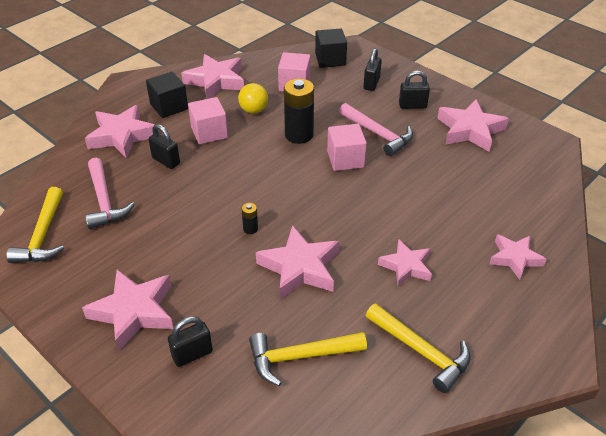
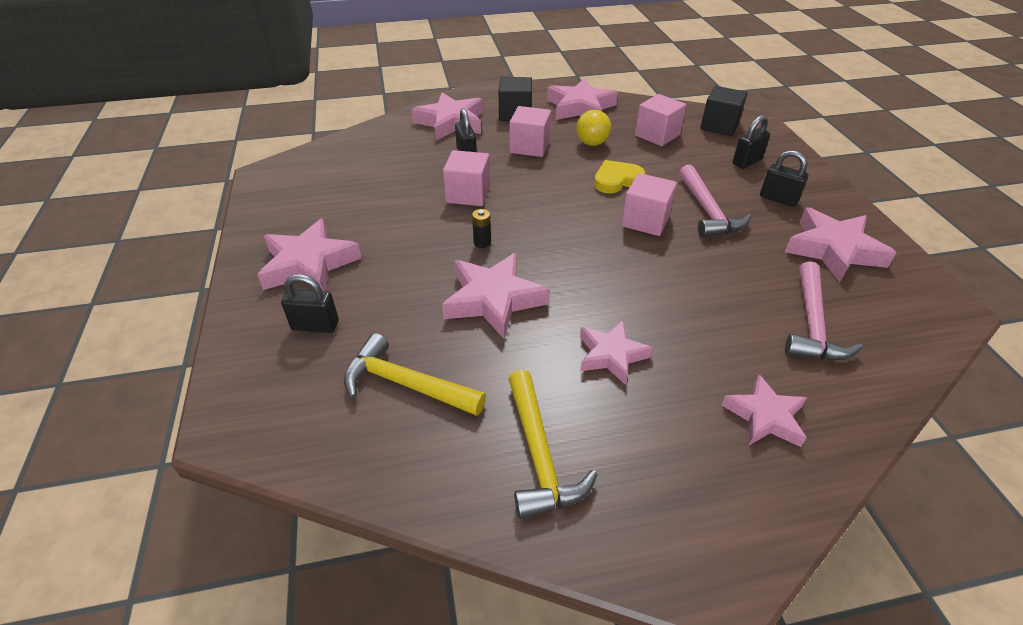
camera: 35 degrees right, 0 degrees up
(43, 235) = (309, 173): yellow hammer -> none
(104, 201) = (383, 166): pink hammer -> pink hammer (812, 324)
(201, 194) = (468, 194): none -> pink cube
(299, 135) = (616, 180): black battery -> yellow heart

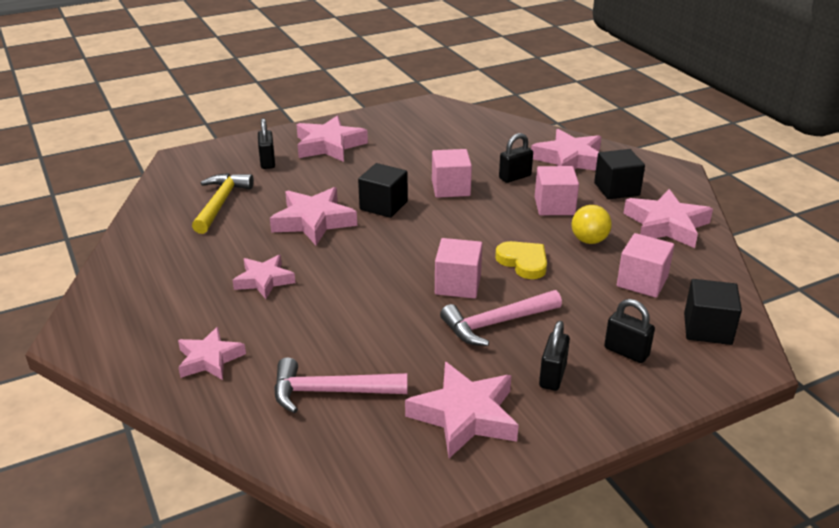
camera: 75 degrees right, 10 degrees down
(482, 242) = (383, 206): black battery -> black cube
(539, 455) = (166, 260): yellow hammer -> none

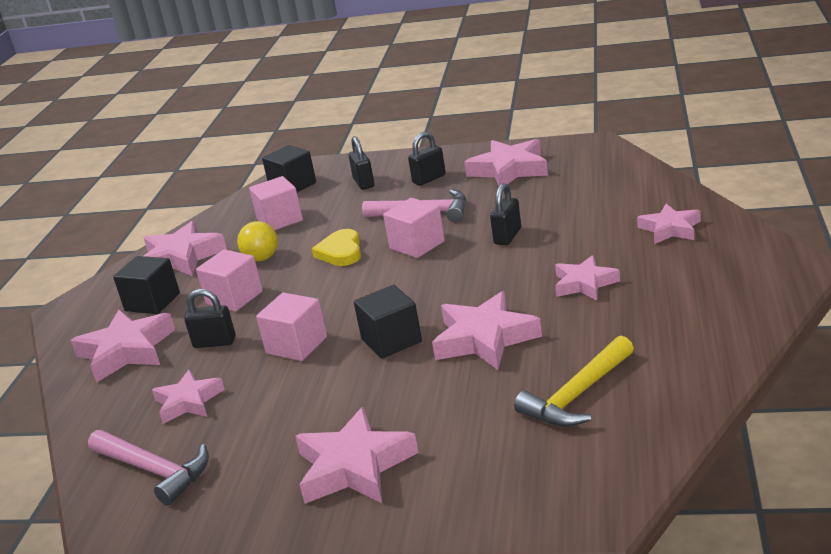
camera: 140 degrees left, 5 degrees down
(267, 162) = (467, 457): black padlock -> black padlock (507, 236)
(330, 392) = (587, 194): pink hammer -> pink hammer (154, 470)
(474, 147) = (188, 402): none -> pink star

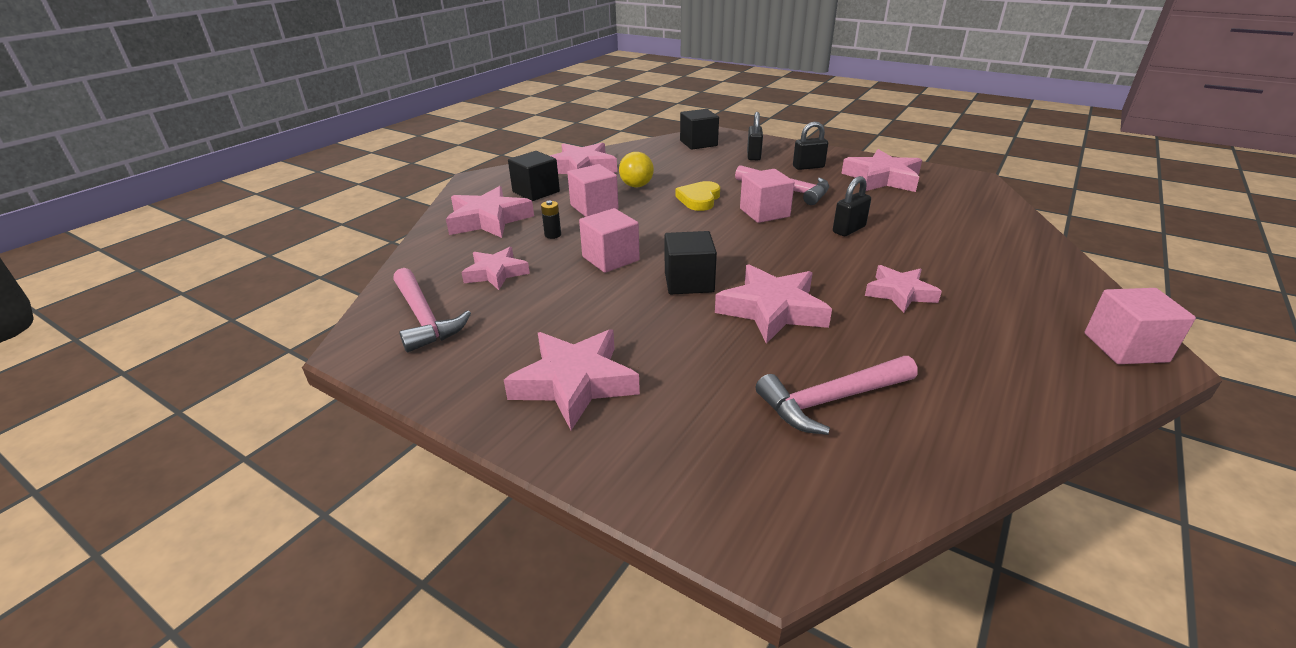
camera: 20 degrees right, 5 degrees up
(214, 342) = (553, 235): black padlock -> black battery
(280, 220) = (671, 163): pink cube -> pink cube (1125, 347)
(577, 395) = (831, 400): yellow hammer -> pink hammer
(670, 229) = (1017, 271): pink star -> none

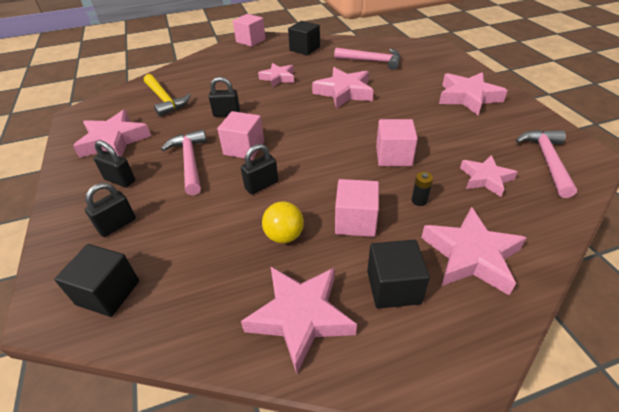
camera: 140 degrees left, 10 degrees up
(689, 282) = (364, 120): black cube -> black cube (304, 49)
(699, 199) = (261, 185): yellow heart -> black padlock
(944, 216) = (165, 100): none -> yellow hammer

